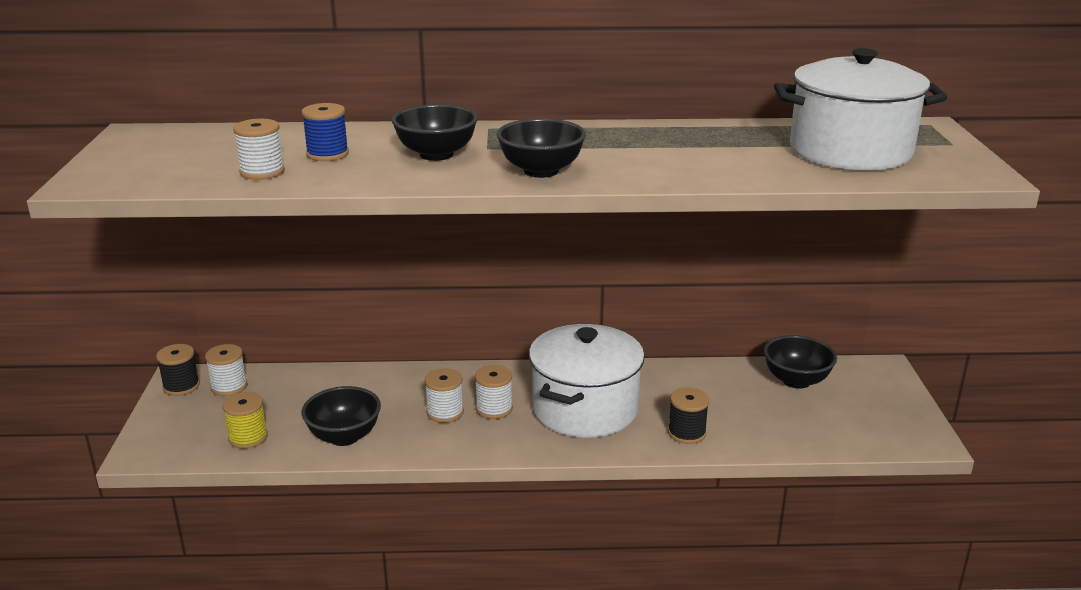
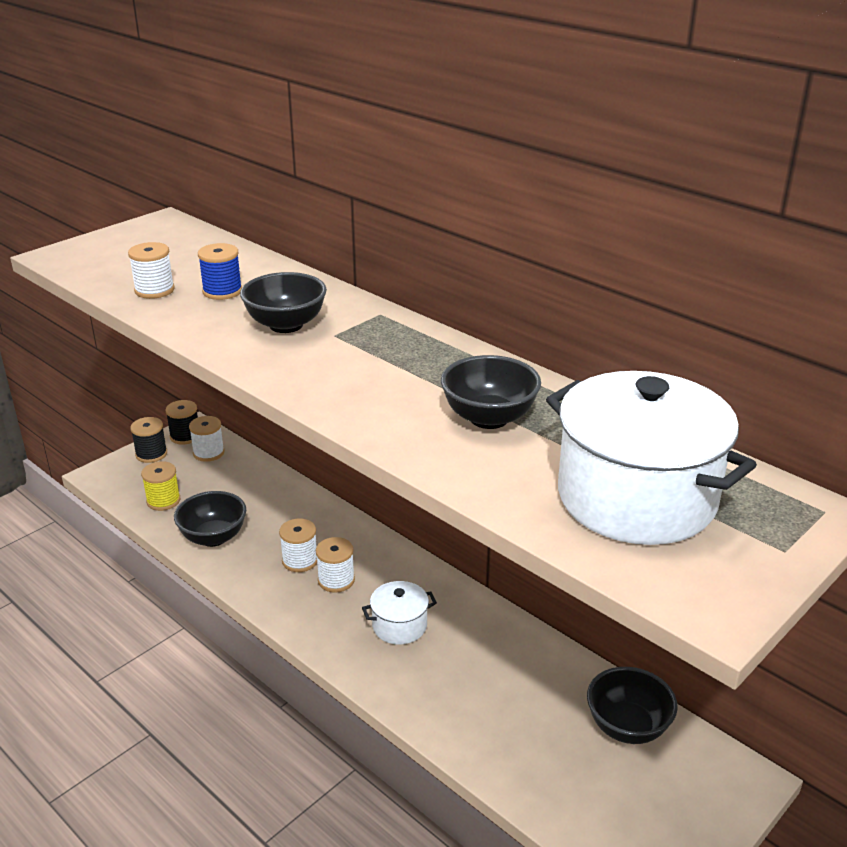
camera: 45 degrees right, 5 degrees up
(541, 171) = (318, 378): black bowl -> black bowl (489, 418)
(585, 409) = (399, 626): white pot -> white pot, size x0.49
(686, 433) = (442, 706): black spool -> black spool (151, 454)

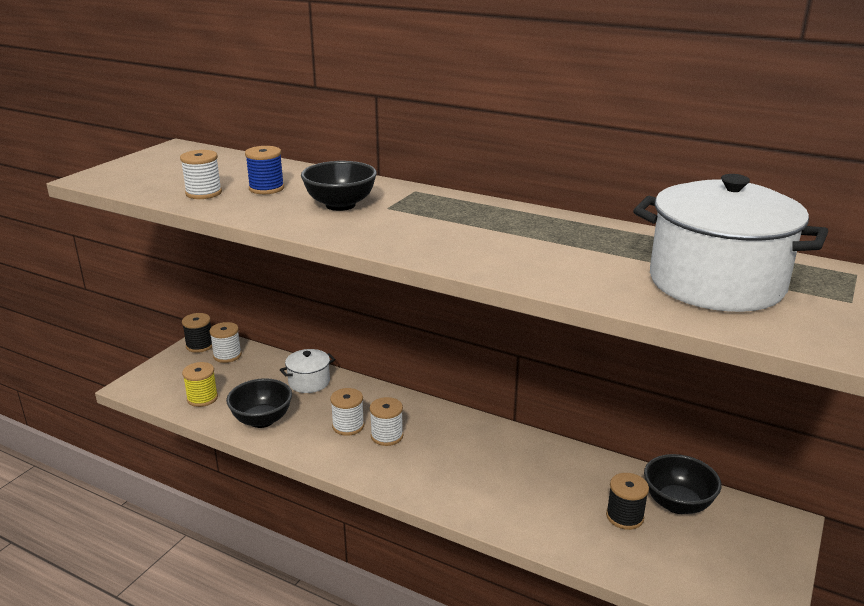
camera: 15 degrees left, 5 degrees down
(151, 454) = (174, 363): black spool -> black spool (624, 517)
(399, 626) = (458, 462): white pot -> white pot (309, 382)
(489, 418) = (559, 247): black bowl -> none

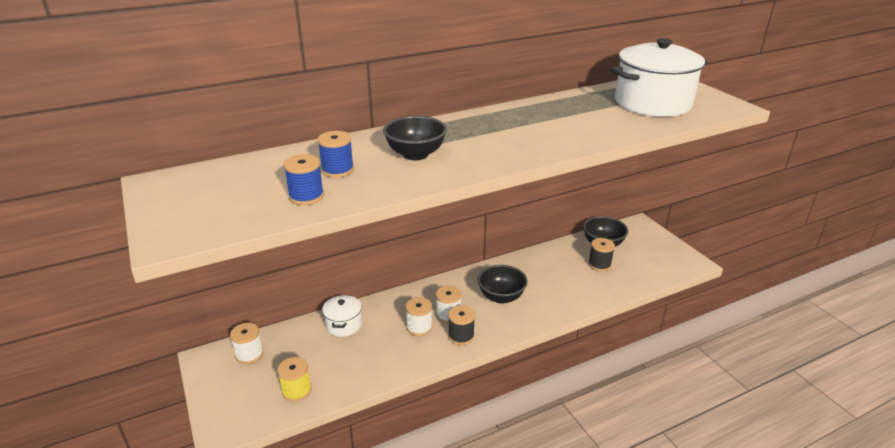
camera: 55 degrees left, 5 degrees up
(200, 345) = (211, 365): black spool -> black spool (461, 336)
(203, 193) = (306, 196): white spool -> blue spool
(262, 420) = (365, 367): black bowl -> black bowl (501, 297)

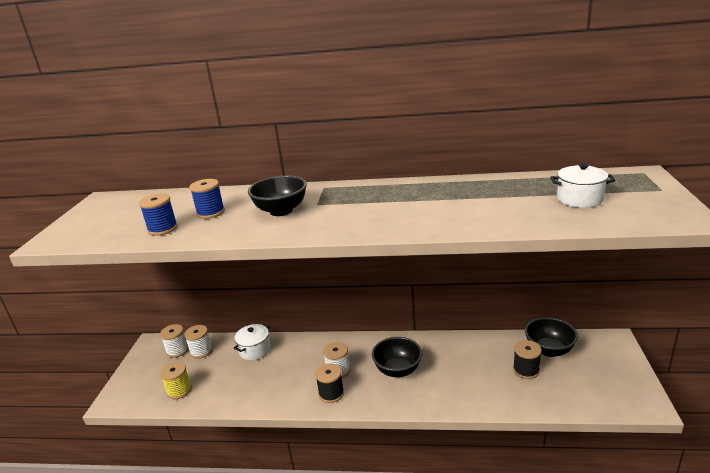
camera: 35 degrees right, 5 degrees down
(419, 327) = (306, 373): white spool -> white spool (201, 351)
(652, 103) = (579, 199): white pot -> white pot, size x0.49

